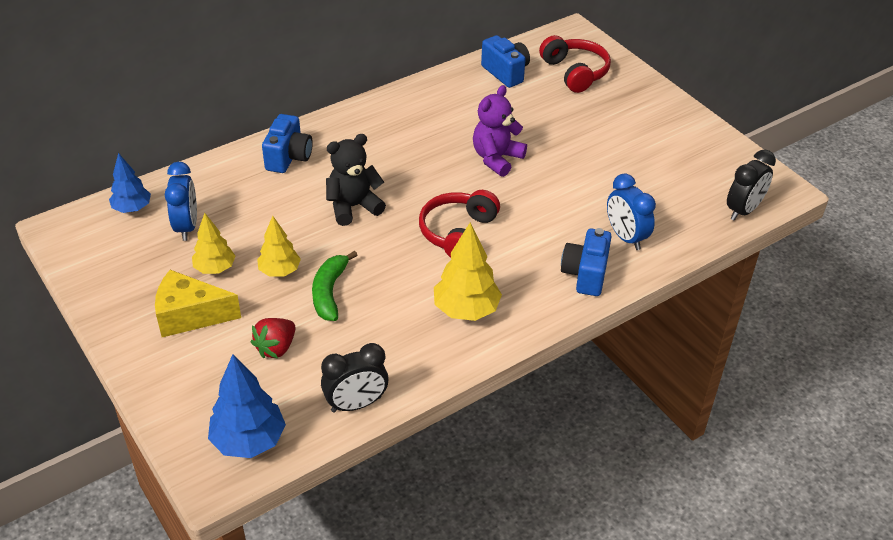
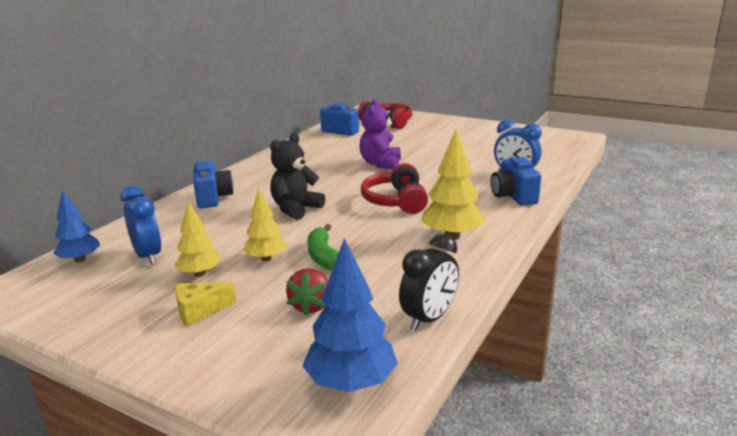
camera: 25 degrees left, 20 degrees down
(190, 315) = (200, 311): yellow cheese -> yellow cheese, size x0.64
(743, 210) = (568, 148): black clock -> none

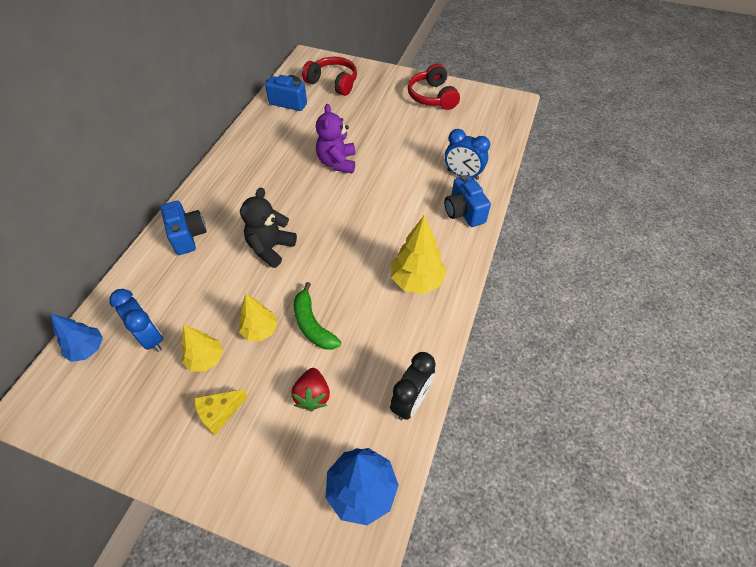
camera: 10 degrees left, 30 degrees up
(396, 201) = (360, 228): red headphones -> red headphones (432, 97)

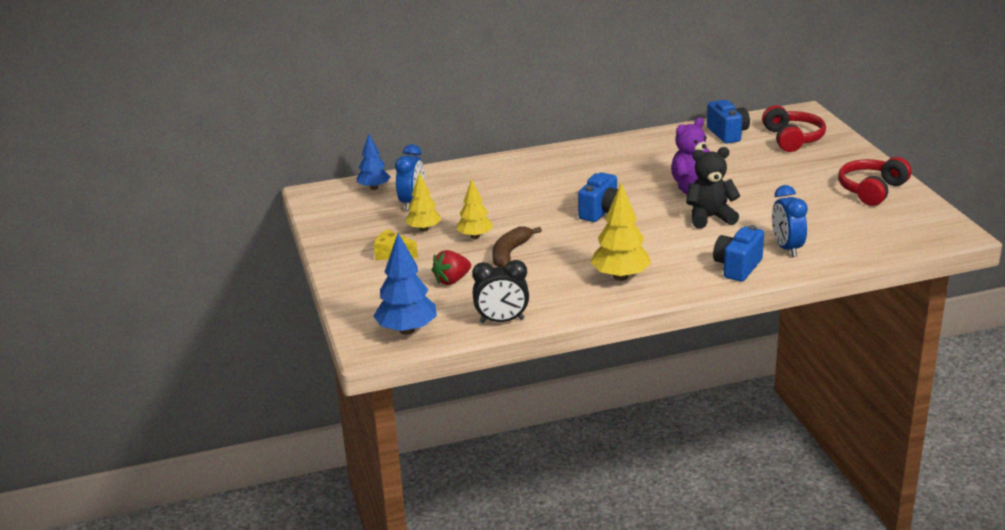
camera: 55 degrees right, 25 degrees down
(188, 236) = (512, 170): blue camera -> blue camera (602, 212)
(271, 248) = (553, 205): black teddy bear -> black teddy bear (710, 217)
(312, 324) = (510, 253): green banana -> brown banana

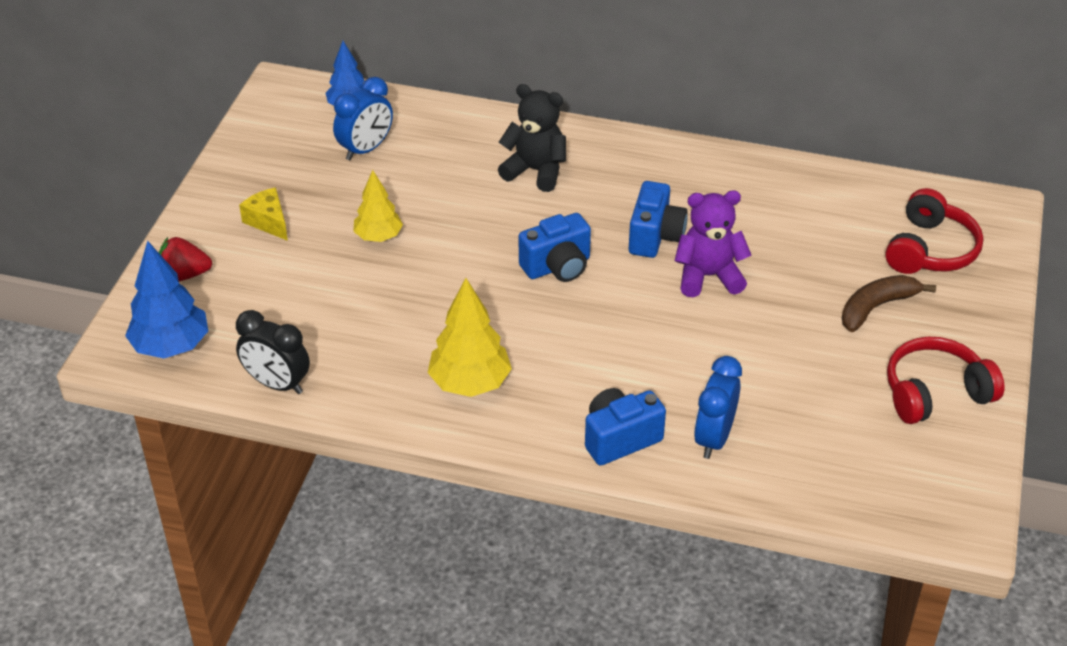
camera: 30 degrees right, 15 degrees up
(423, 229) = (337, 198): yellow tree -> none
(452, 280) = (287, 294): red strawberry -> red strawberry (184, 275)
(510, 253) = (389, 283): brown banana -> brown banana (876, 307)
(710, 217) = (675, 339): black teddy bear -> black teddy bear (535, 171)
(727, 134) = (853, 202): blue camera -> blue camera (655, 237)

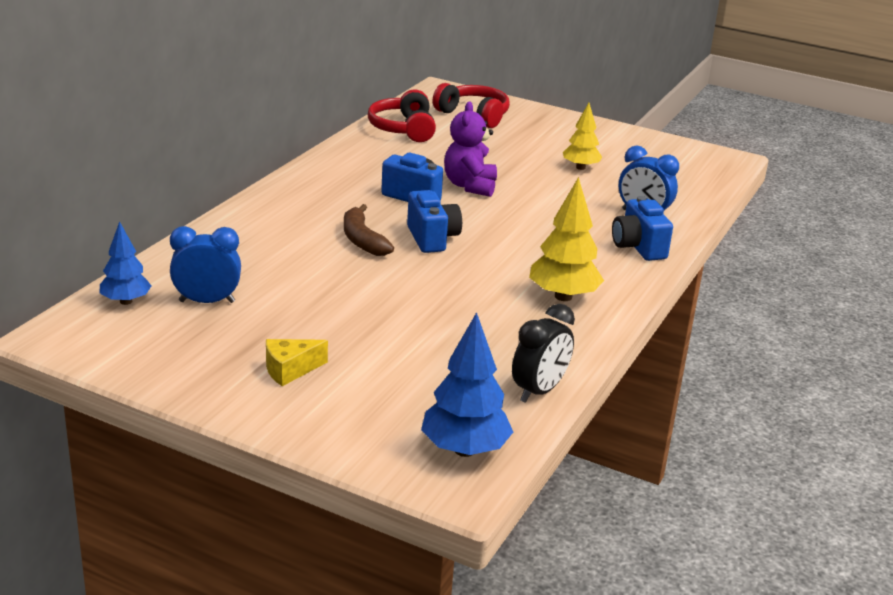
camera: 80 degrees left, 15 degrees down
(184, 275) = (352, 431): red strawberry -> none
(365, 149) = (207, 301): blue clock -> blue clock turned 60 degrees counterclockwise
(378, 237) = (349, 312): yellow tree -> yellow tree (580, 167)
(535, 171) = (298, 227): black teddy bear -> none
(876, 307) = (525, 141): brown banana -> brown banana (362, 240)
(935, 392) = (612, 142): red headphones -> red headphones (403, 129)

